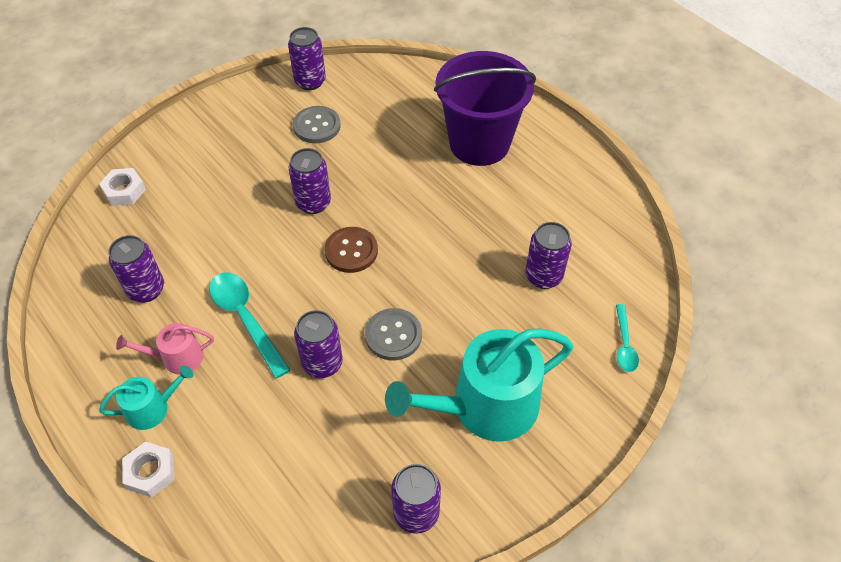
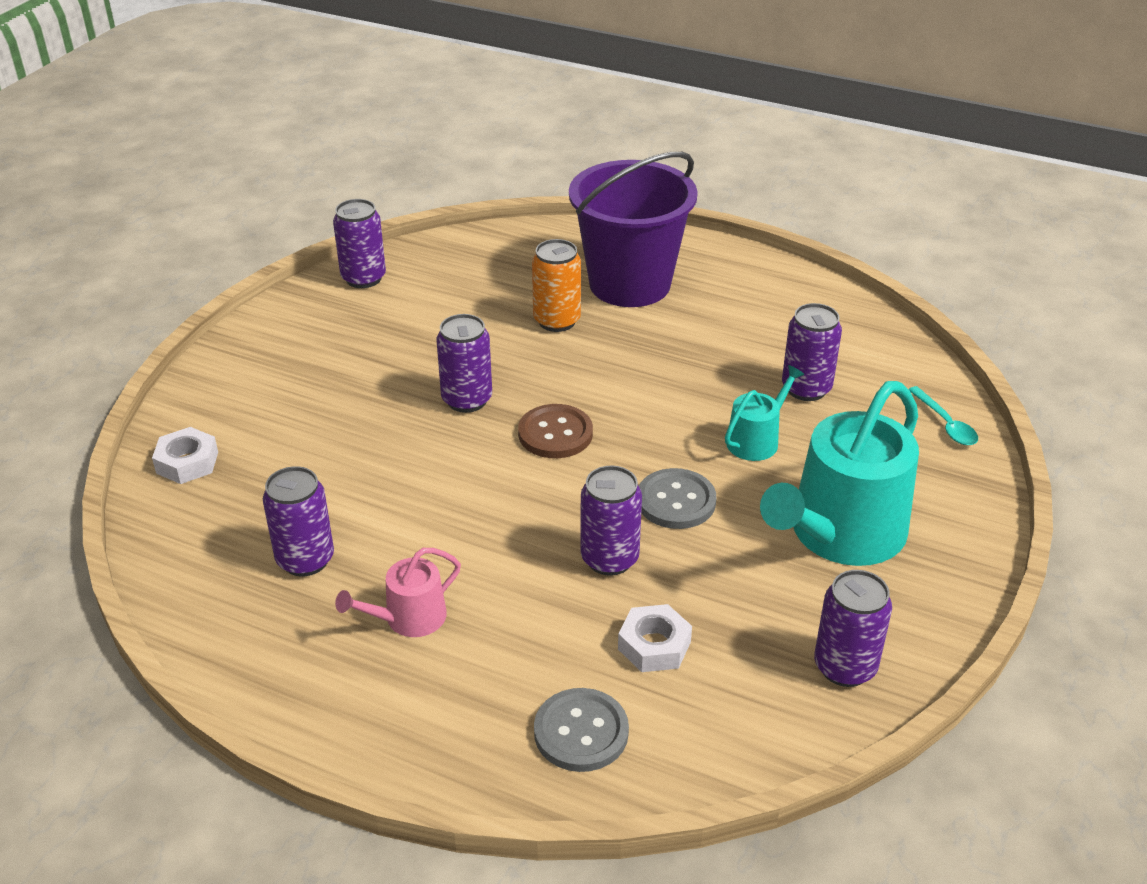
camera: 25 degrees left, 15 degrees down
(150, 472) = (469, 755): white nut -> white nut (654, 645)
(152, 408) = (417, 685): turquoise watering can -> turquoise watering can (756, 440)
(246, 319) = (471, 546): turquoise spoon -> none
(317, 126) = (409, 321): grey button -> grey button (581, 732)
(410, 158) = (557, 321): none -> orange can

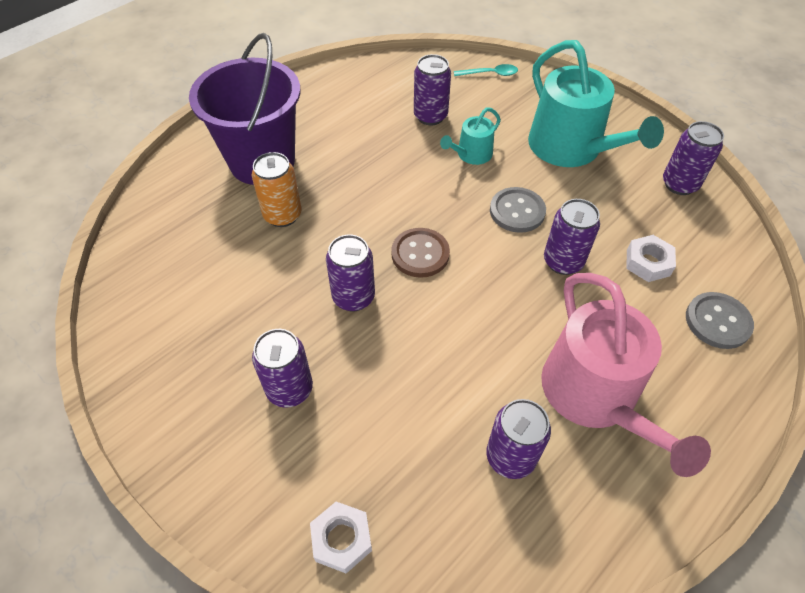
camera: 70 degrees left, 15 degrees up
(363, 278) = (132, 331): purple can -> purple can (289, 389)
(408, 618) = (595, 396): pink watering can -> pink watering can, size x2.07
(756, 440) = (471, 154): turquoise watering can -> turquoise watering can turned 105 degrees counterclockwise

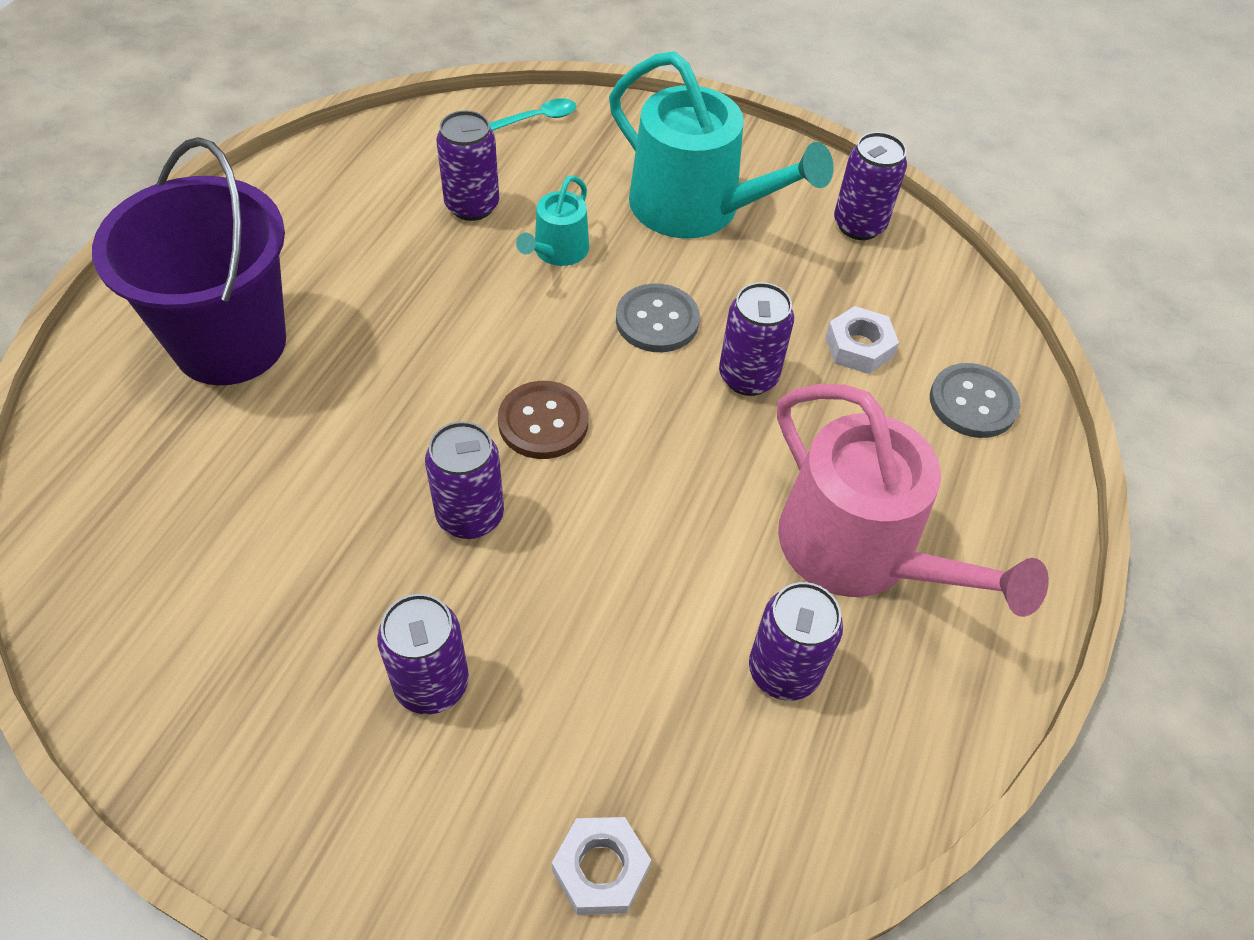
camera: 25 degrees left, 0 degrees up
(282, 215) = (303, 421): orange can -> none

